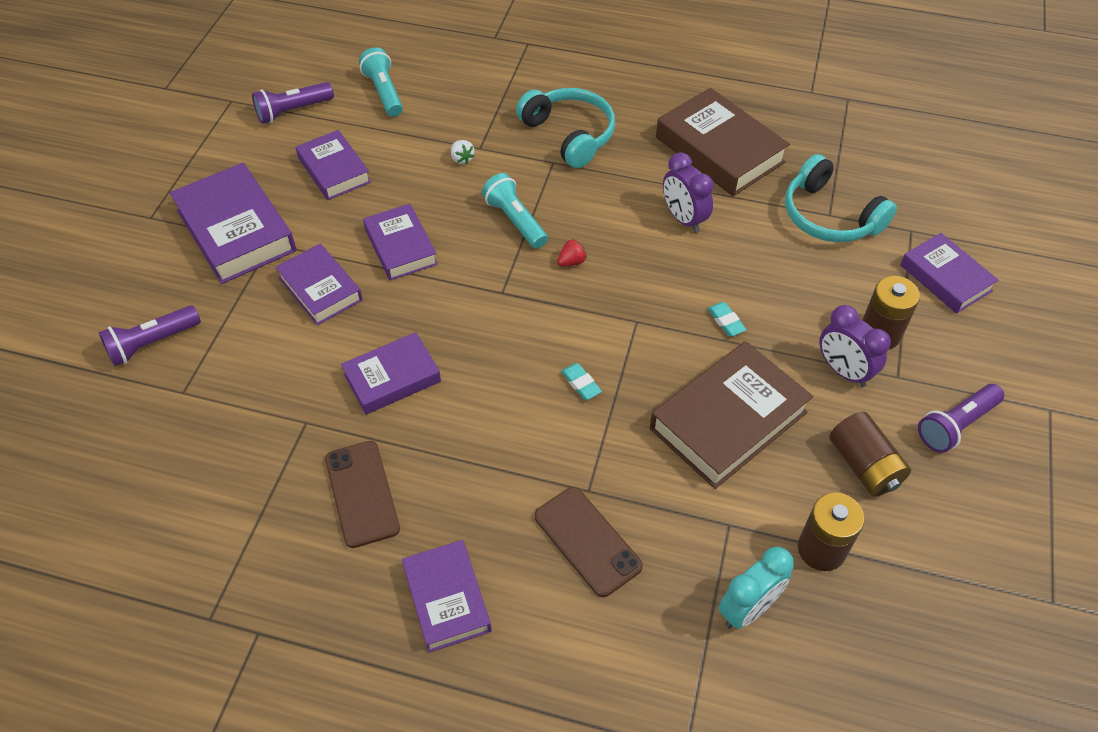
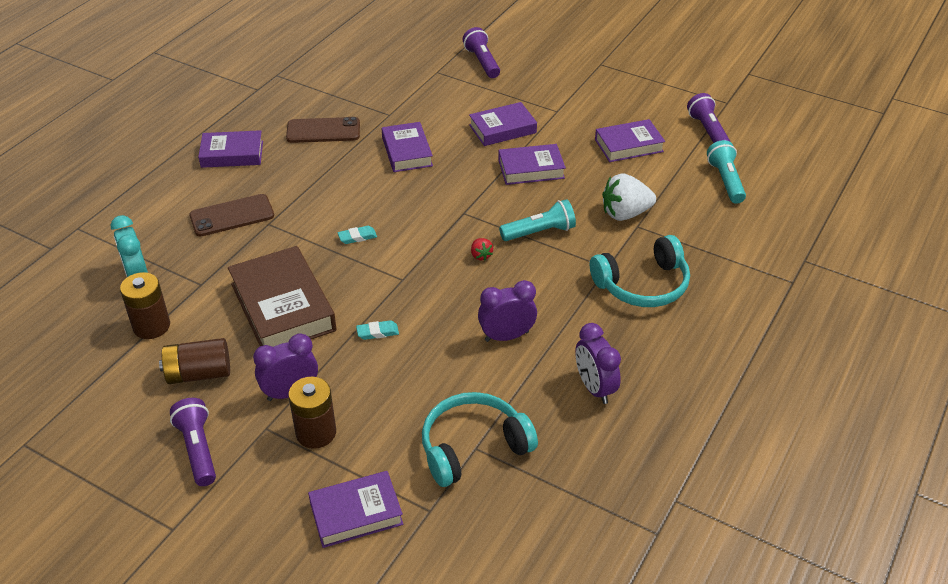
camera: 105 degrees right, 10 degrees down
(236, 230) = (575, 97): purple book -> none
(384, 92) = (725, 181): turquoise flashlight -> turquoise flashlight turned 90 degrees counterclockwise
(462, 159) = (625, 214): white strawberry -> white strawberry, size x2.12
(719, 150) = (594, 388): brown book -> purple clock

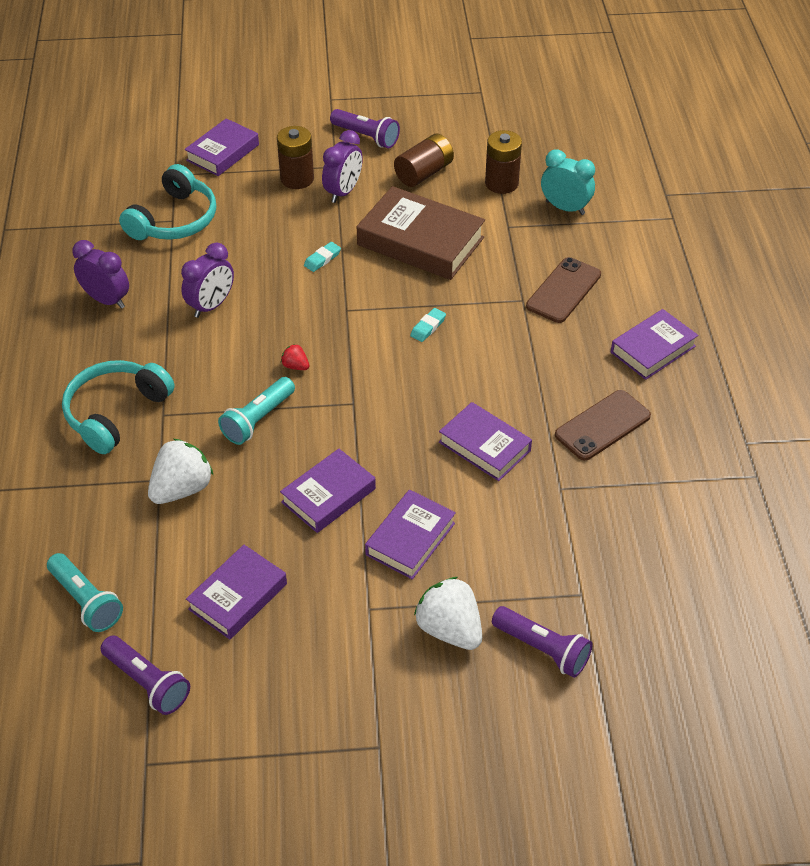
camera: 145 degrees right, 5 degrees up
(521, 86) = (449, 629): none -> white strawberry

